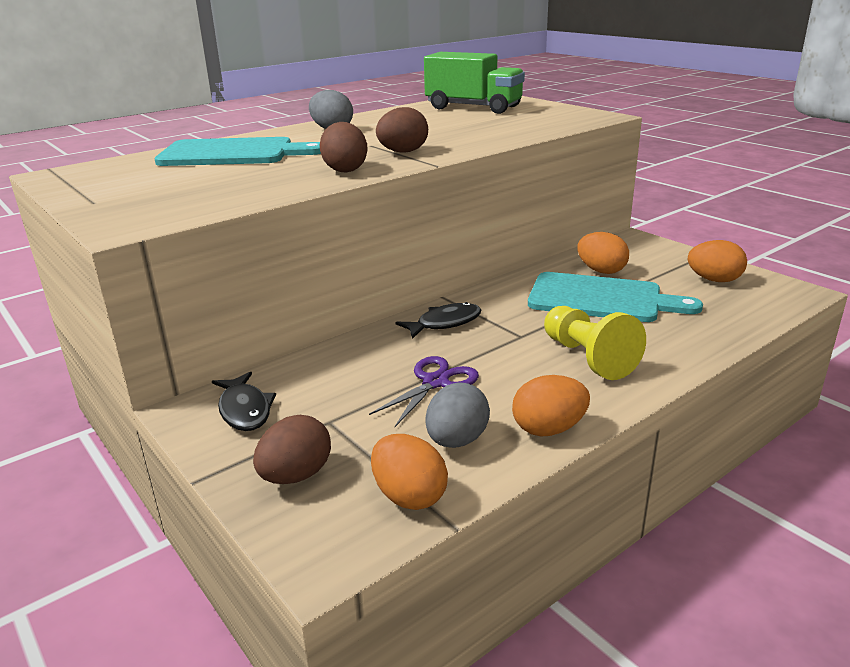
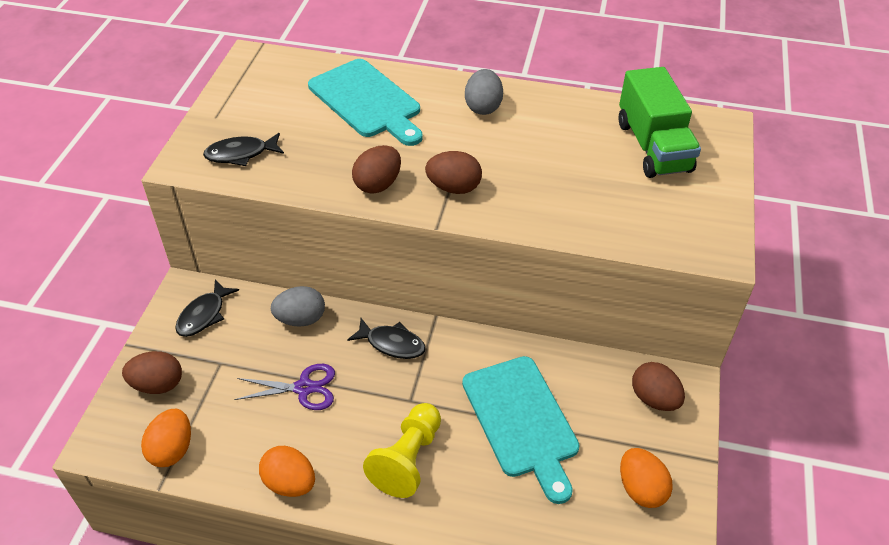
camera: 50 degrees right, 20 degrees up
(178, 203) = (241, 154): none -> black fish
(457, 440) = (243, 440): grey egg -> grey egg (301, 319)
(601, 271) = (581, 394): orange egg -> none
(634, 251) = (654, 399): none -> brown egg

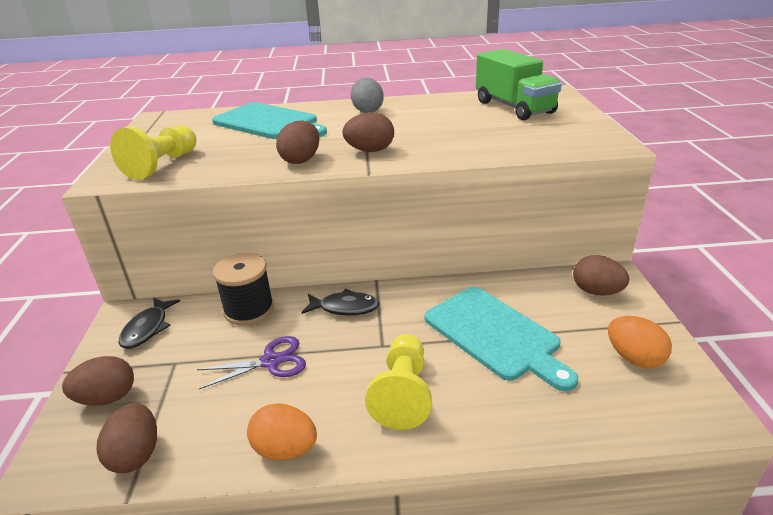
camera: 15 degrees left, 15 degrees down
(172, 449) = (136, 454): orange egg -> brown egg
(241, 154) = (162, 165): black fish -> yellow pawn
(301, 319) = (249, 310): grey egg -> black spool

